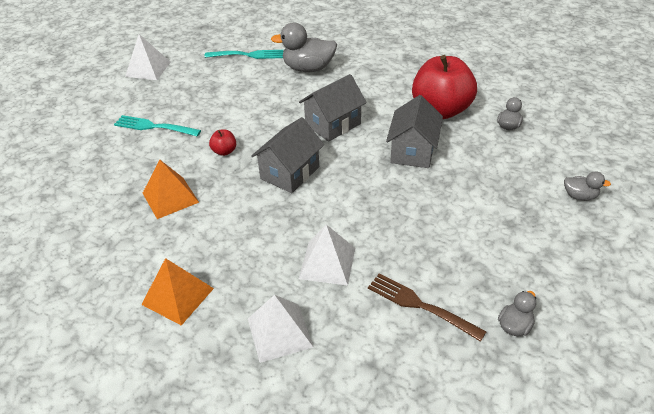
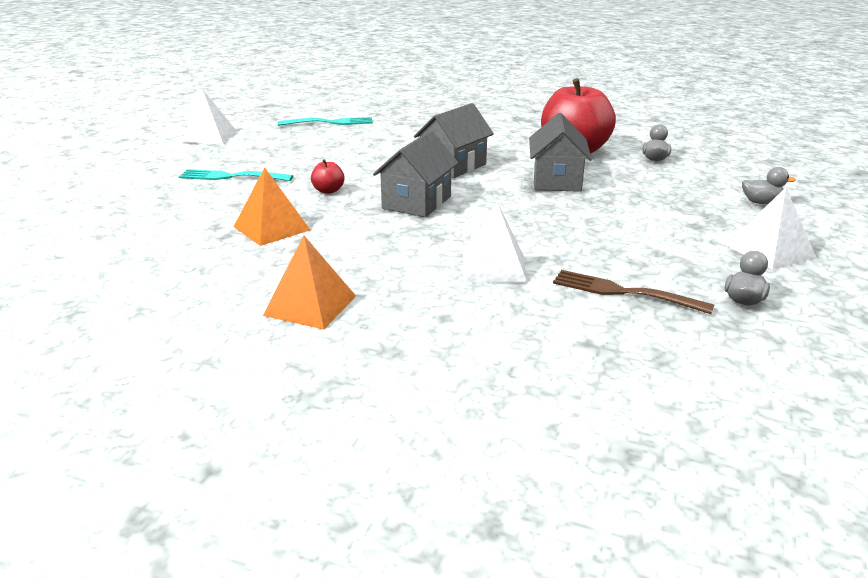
camera: 10 degrees left, 15 degrees down
(280, 332) = (458, 326): white pyramid -> white pyramid (770, 251)
(308, 68) = (406, 129): grey duck -> none

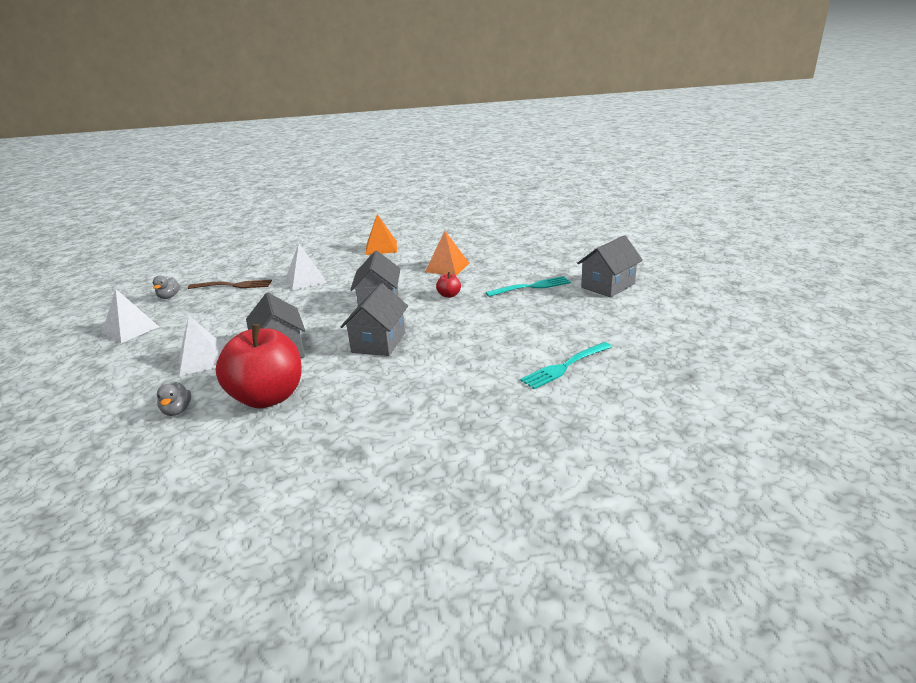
camera: 155 degrees right, 0 degrees up
(164, 159) = (607, 286): none -> grey house
(209, 136) = (633, 314): white pyramid -> white pyramid (202, 360)
(761, 202) = (101, 374): grey duck -> none

